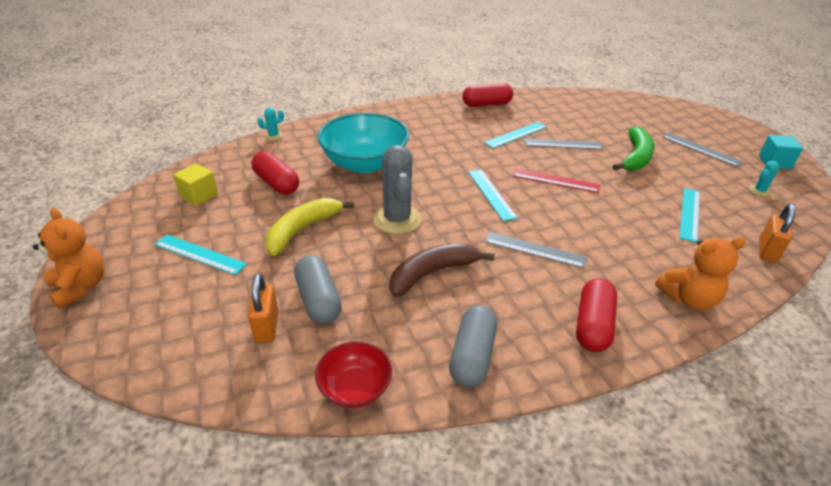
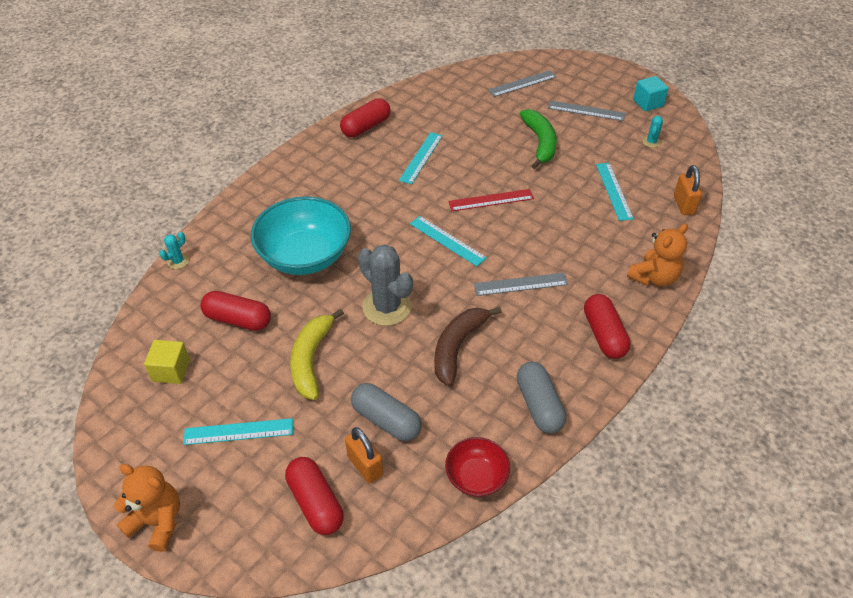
camera: 30 degrees left, 10 degrees up
(200, 334) = (315, 502): none -> red capsule
(562, 144) = (470, 152): grey ruler -> grey ruler (522, 83)

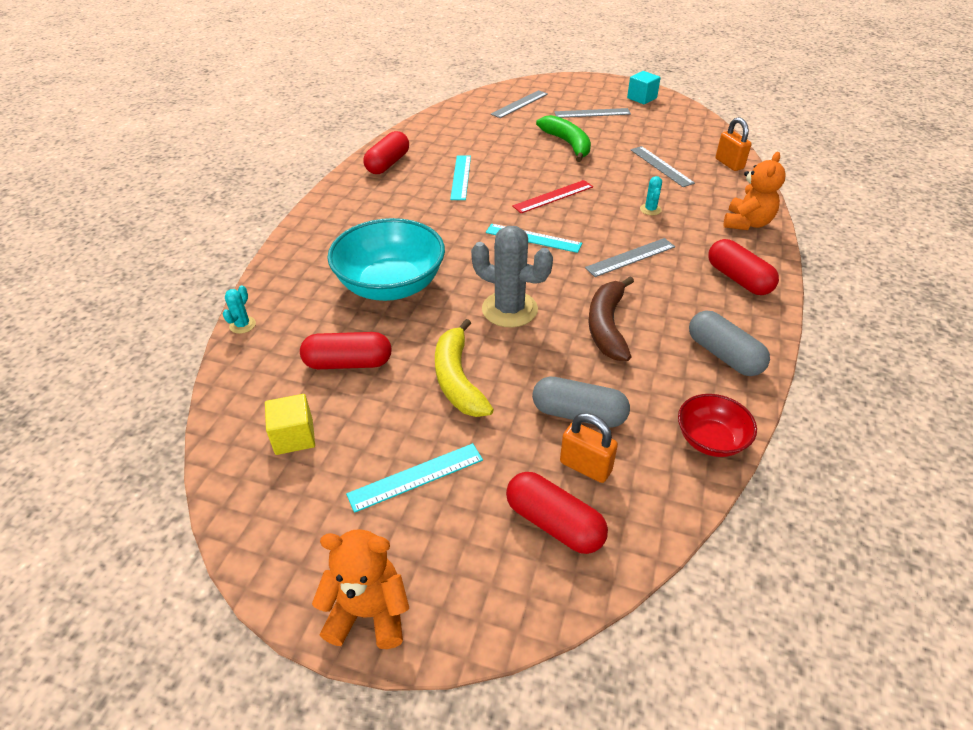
camera: 20 degrees left, 5 degrees down
(614, 191) = (661, 166): turquoise ruler -> grey ruler
(651, 142) = (666, 124): turquoise cactus -> turquoise cactus (650, 209)

